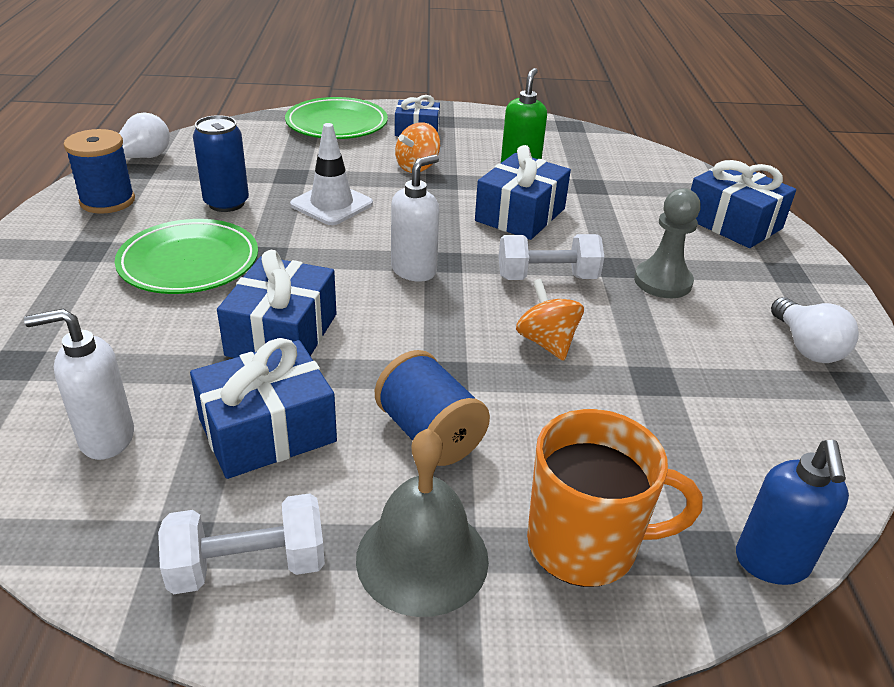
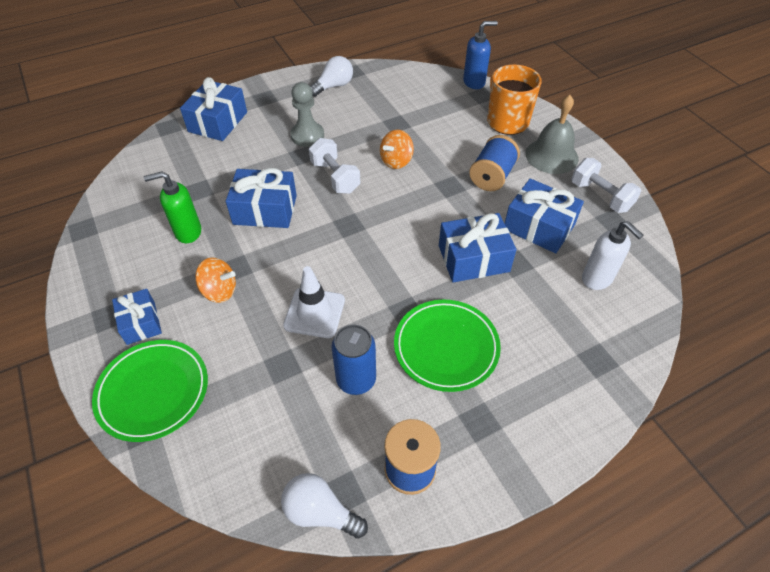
camera: 115 degrees left, 15 degrees up
(414, 270) = (369, 232): white soap dispenser -> none

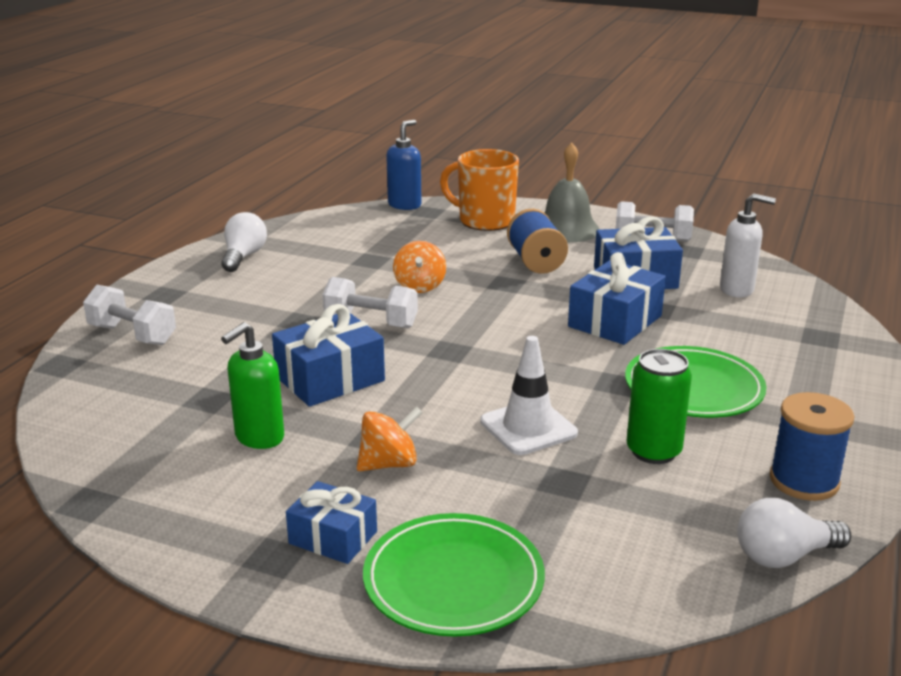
camera: 40 degrees left, 25 degrees down
(218, 122) = (132, 335): blue gift -> white dumbbell
(307, 136) = (279, 304): grey pawn -> none
(356, 379) = (653, 451): blue can -> green can

